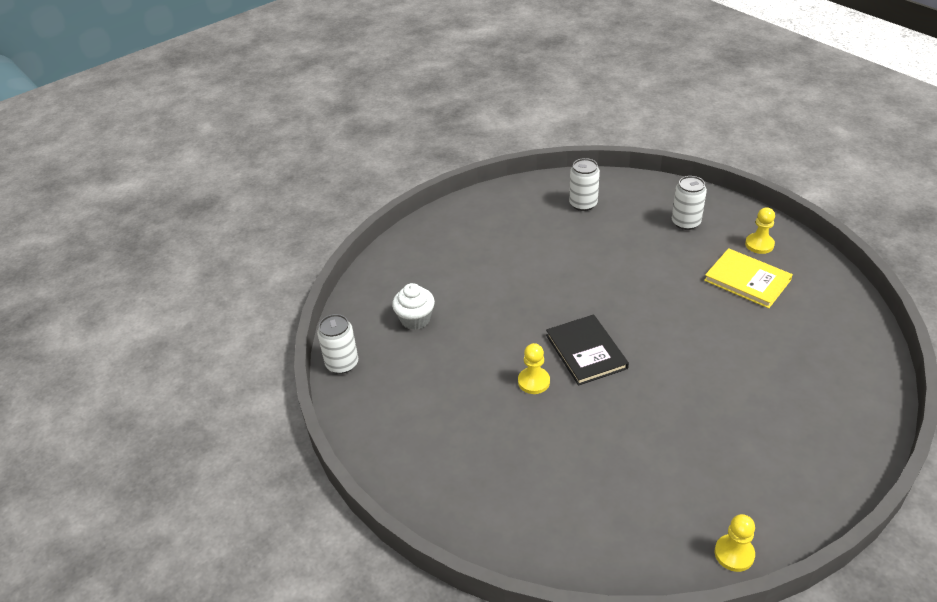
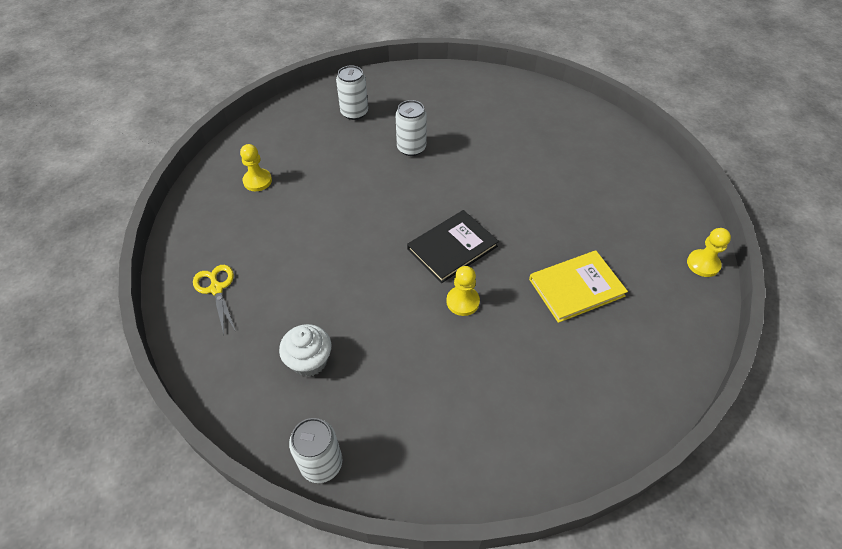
camera: 65 degrees left, 10 degrees up
(440, 244) = (216, 288): none -> yellow scissors
(583, 204) = (269, 158): white can -> white can (411, 148)
(586, 351) = (452, 248): black book -> black book turned 45 degrees counterclockwise
(747, 280) = (447, 116): yellow book -> yellow book (576, 287)
(759, 244) = (415, 90): yellow pawn -> yellow pawn (257, 181)

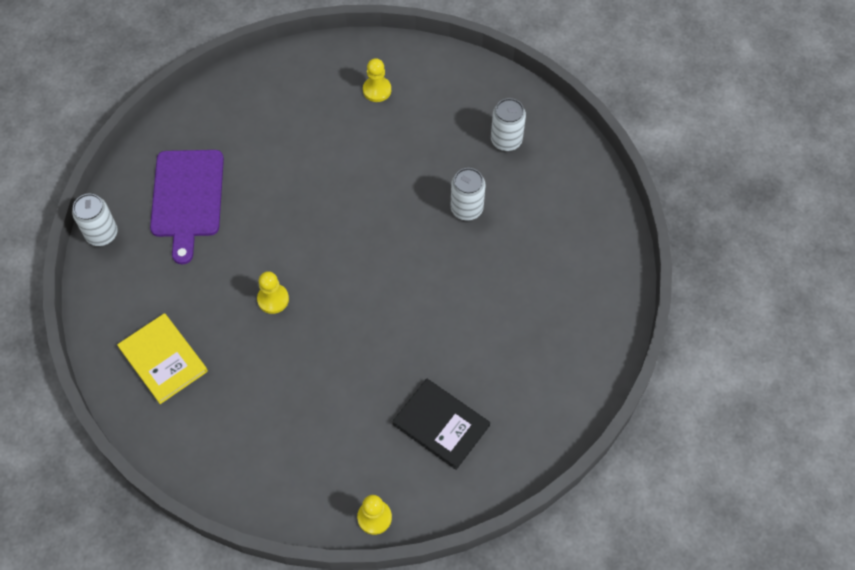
camera: 75 degrees right, 10 degrees up
(216, 288) = (243, 107): yellow scissors -> none
(309, 361) = (187, 198): white cupcake -> purple cutting board
(452, 248) = (336, 277): black book -> black book (441, 425)
(576, 287) = (313, 395): yellow book -> yellow book (163, 359)

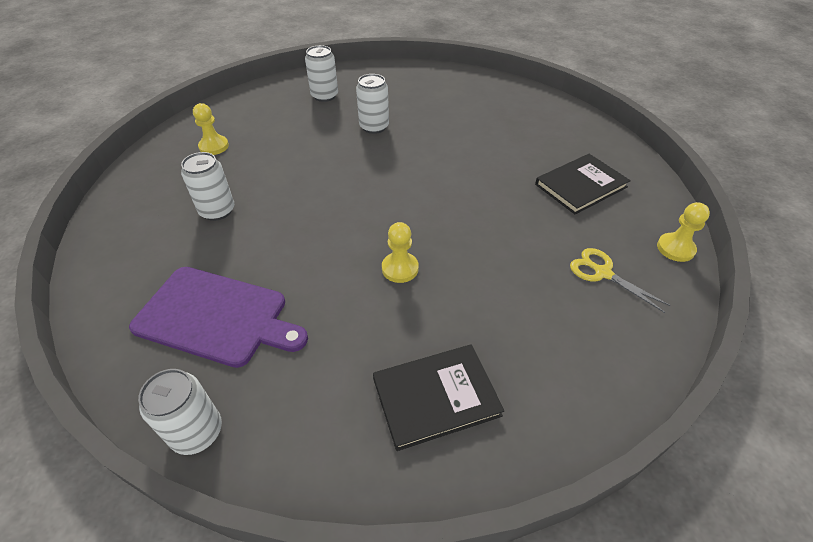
camera: 70 degrees left, 15 degrees down
(163, 359) = (436, 397): yellow book -> black book
(292, 140) = (217, 211): none -> white can
(320, 456) = (602, 273): none -> yellow scissors

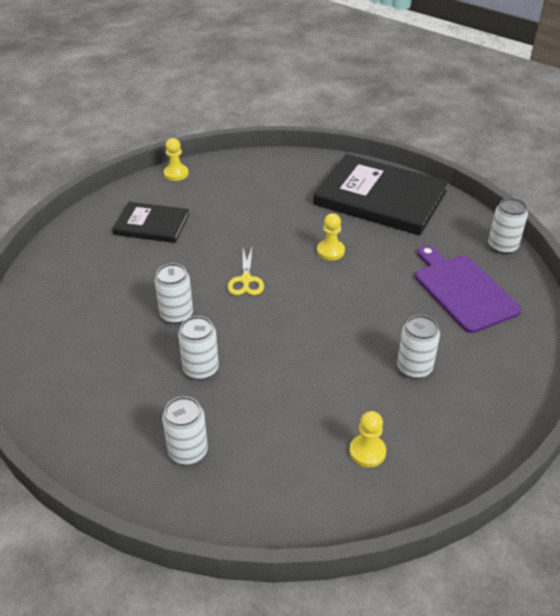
camera: 135 degrees left, 5 degrees down
(436, 397) = (380, 198): black book -> black book, size x1.82
(440, 142) = (176, 314): none -> white can
(602, 273) = (231, 187): yellow scissors -> yellow scissors (246, 280)

